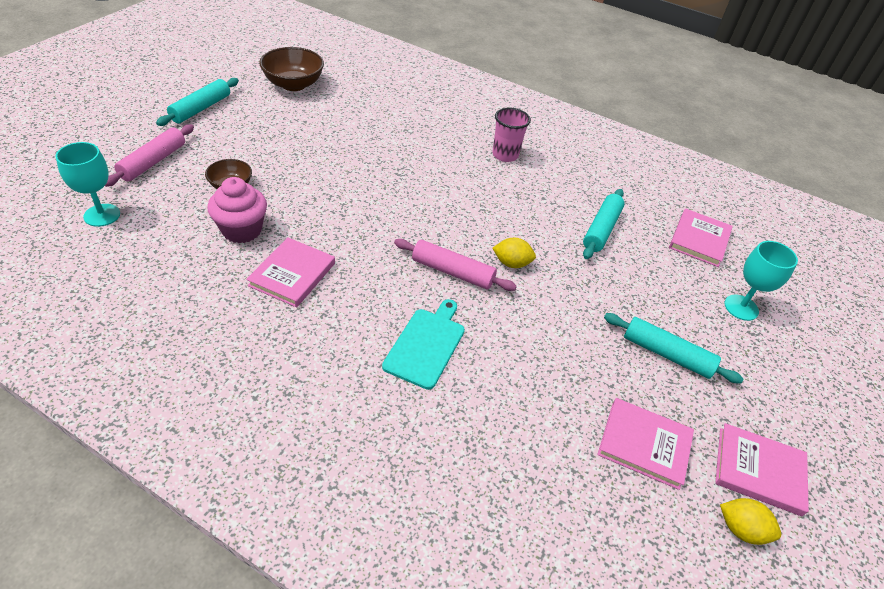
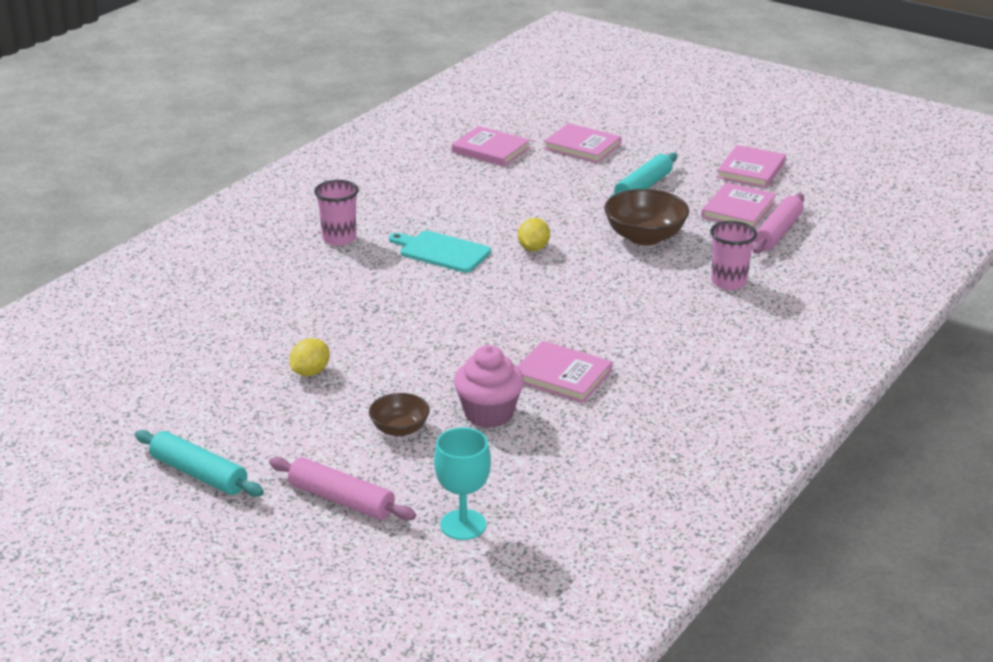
camera: 80 degrees left, 15 degrees down
(293, 84) = (138, 394): brown bowl -> brown bowl (645, 237)
(426, 345) = (651, 299): turquoise cutting board -> turquoise cutting board (442, 251)
(453, 272) = (549, 281): pink rolling pin -> pink rolling pin (777, 232)
(467, 417) = (728, 282): none -> pink cup
(601, 229) = (477, 196): turquoise rolling pin -> none
(741, 307) = (582, 146): turquoise goblet -> pink book
(741, 529) = (800, 185): yellow lemon -> yellow lemon (310, 372)

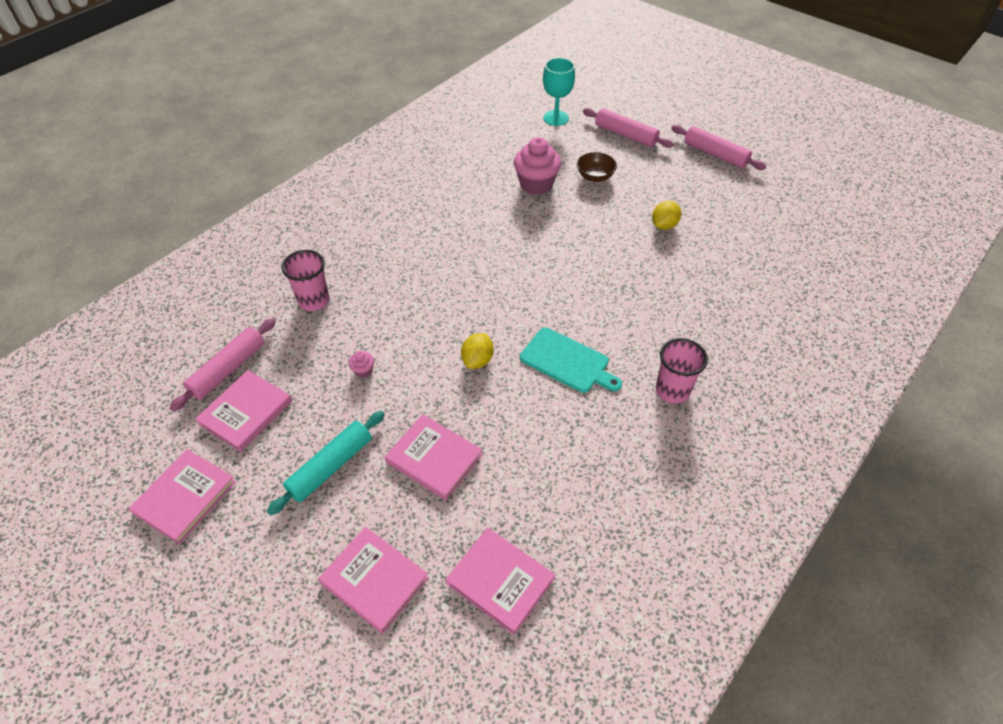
camera: 175 degrees left, 20 degrees up
(199, 474) = (715, 154): turquoise rolling pin -> pink rolling pin
(562, 375) = (481, 212): pink book -> pink book (434, 458)
(645, 237) = (363, 371): brown bowl -> pink cupcake

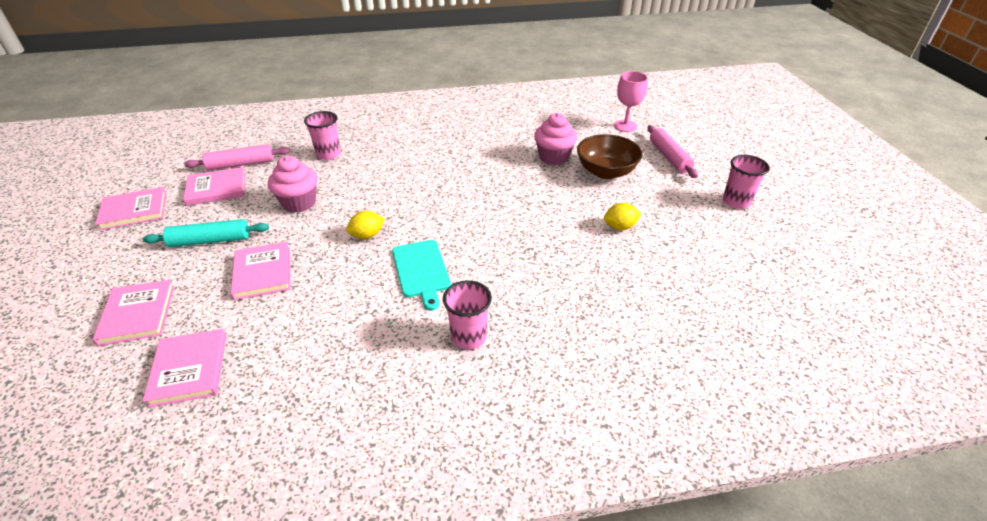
camera: 40 degrees right, 10 degrees down
(363, 371) = (299, 203): pink cupcake -> pink cupcake, size x2.29
(556, 118) = (625, 126): turquoise goblet -> pink goblet
(595, 177) = (606, 172): brown bowl -> brown bowl, size x1.70
(715, 154) = (736, 202): pink rolling pin -> pink cup

